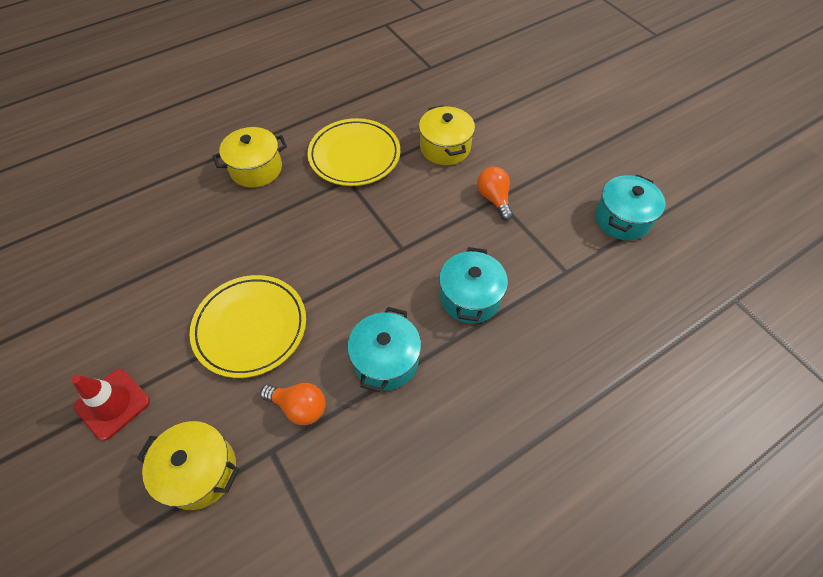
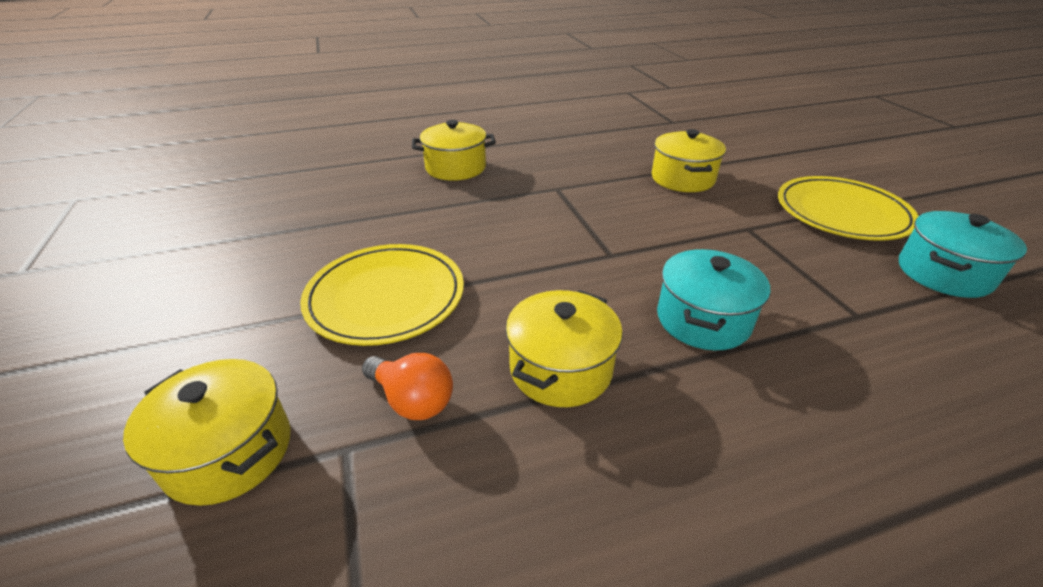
camera: 15 degrees right, 20 degrees down
(112, 404) = (170, 343): red traffic cone -> none
(354, 155) = (570, 172): yellow plate -> yellow plate (842, 213)
(385, 360) = (561, 369): turquoise pot -> yellow pot
(494, 199) = (745, 228): orange light bulb -> none

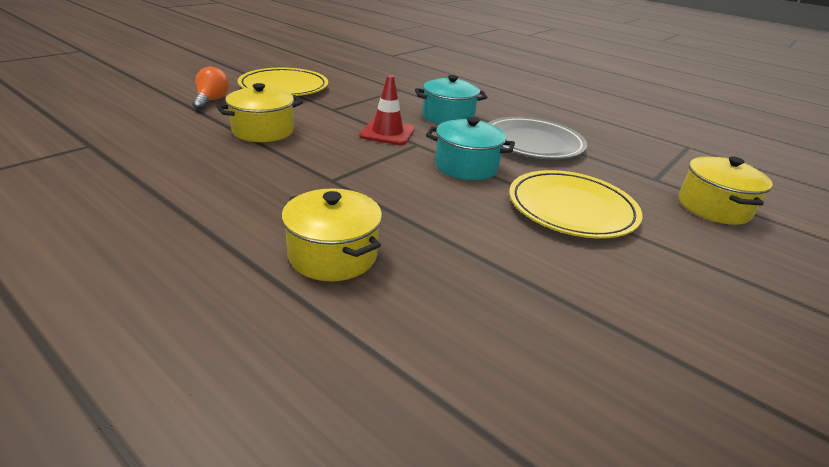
camera: 125 degrees left, 5 degrees down
(412, 400) = (610, 172): orange light bulb -> orange light bulb (211, 100)
(561, 369) = (533, 143): yellow pot -> grey plate
(654, 245) = (387, 133): none -> red traffic cone
(943, 273) = (337, 73): turquoise pot -> turquoise pot (466, 166)

